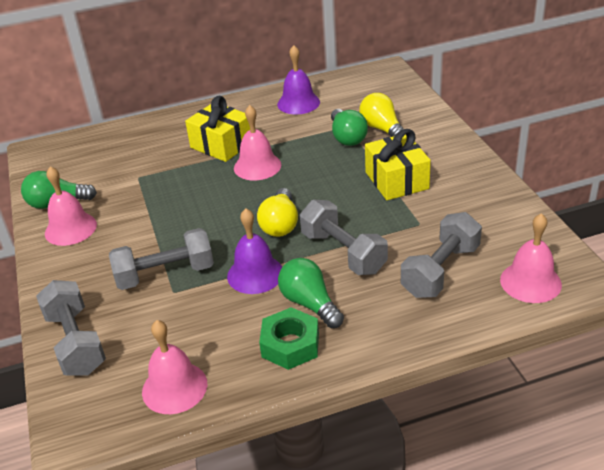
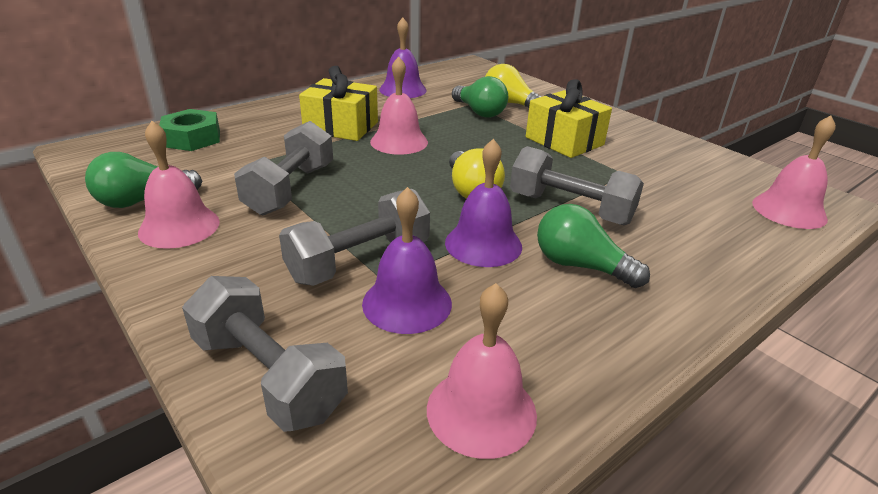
camera: 25 degrees left, 5 degrees down
(176, 311) = (407, 303): none -> purple bell
(290, 345) = (600, 317): green nut -> green nut (192, 138)
(440, 271) = (691, 212): grey dumbbell -> grey dumbbell (290, 189)

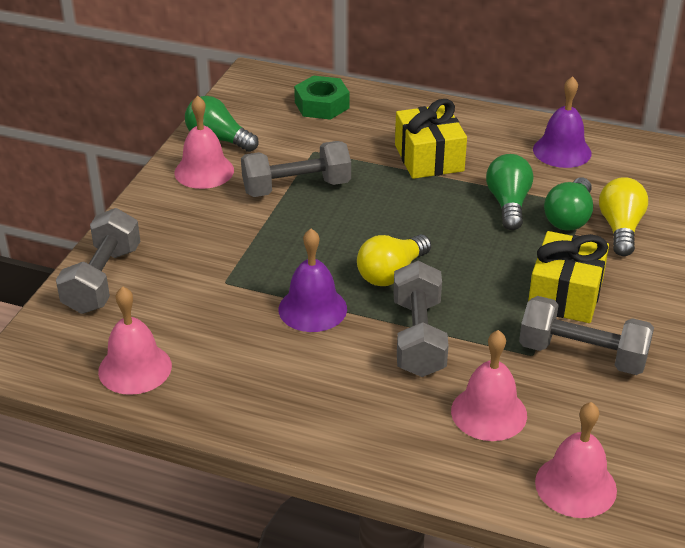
camera: 60 degrees right, 5 degrees up
(359, 261) = (235, 261): grey dumbbell -> grey dumbbell (582, 355)
(399, 142) = (438, 200): pink bell -> pink bell (489, 413)
(407, 303) = (208, 301): purple bell -> none
(580, 266) = (329, 367): green light bulb -> green light bulb (508, 204)

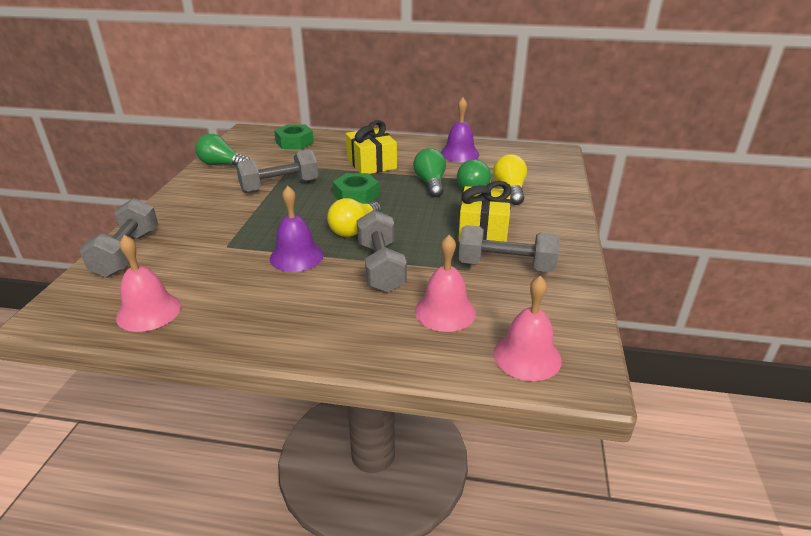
camera: 10 degrees left, 5 degrees down
(204, 171) = (211, 182): pink bell -> none
(400, 215) = (356, 195): none -> green nut

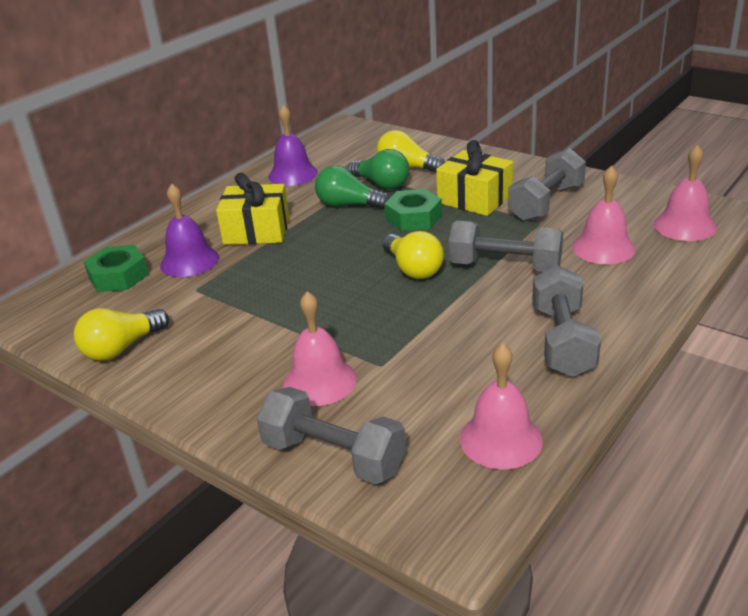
camera: 60 degrees left, 0 degrees up
(203, 229) = (320, 381): none -> pink bell
(222, 165) = (121, 348): green light bulb -> yellow light bulb
(279, 186) = (250, 305): grey dumbbell -> grey dumbbell (562, 341)
(296, 256) = (446, 315): purple bell -> purple bell (189, 261)
(356, 195) = (332, 255): green nut -> green nut (413, 218)

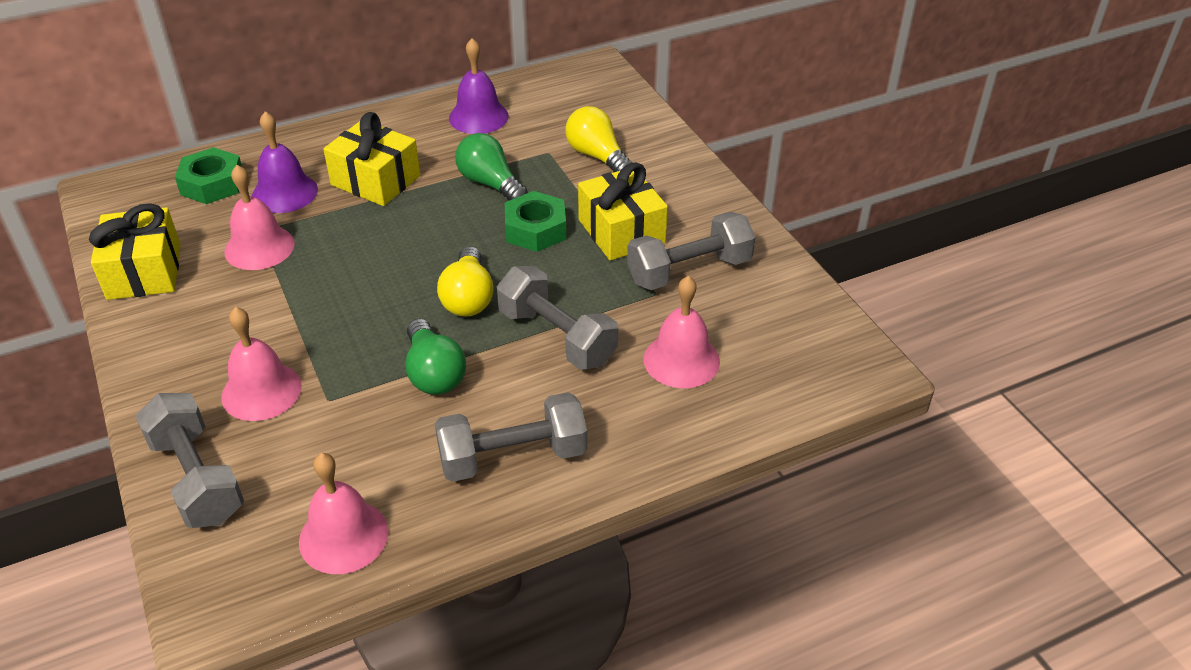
camera: 25 degrees right, 10 degrees up
(121, 348) = (144, 271): yellow light bulb -> yellow gift
(381, 184) = (550, 168): green light bulb -> green light bulb (434, 373)
(562, 341) = (513, 457): grey dumbbell -> grey dumbbell turned 45 degrees clockwise
(684, 226) = (802, 371): pink bell -> pink bell (259, 247)

